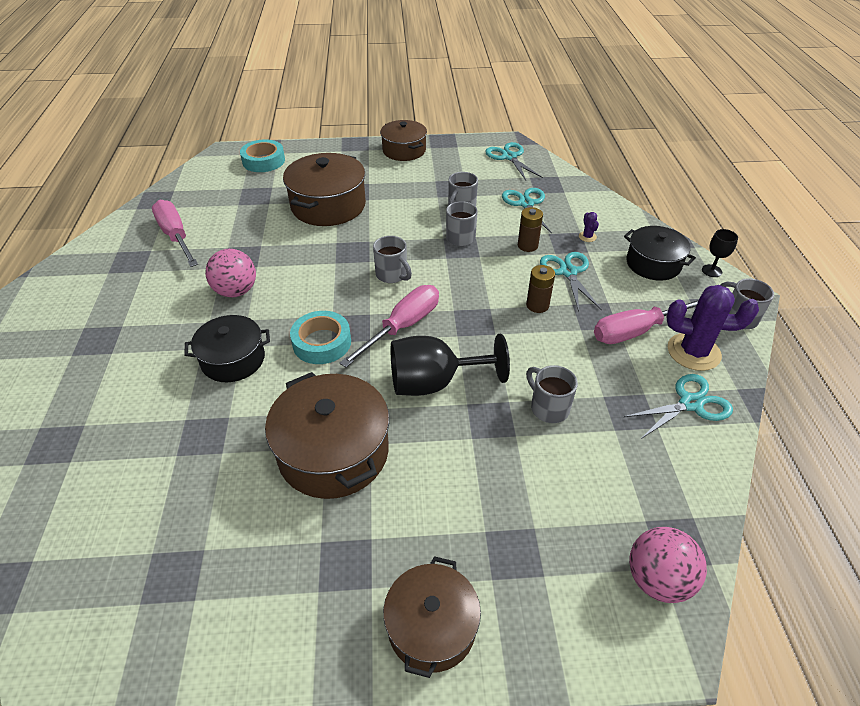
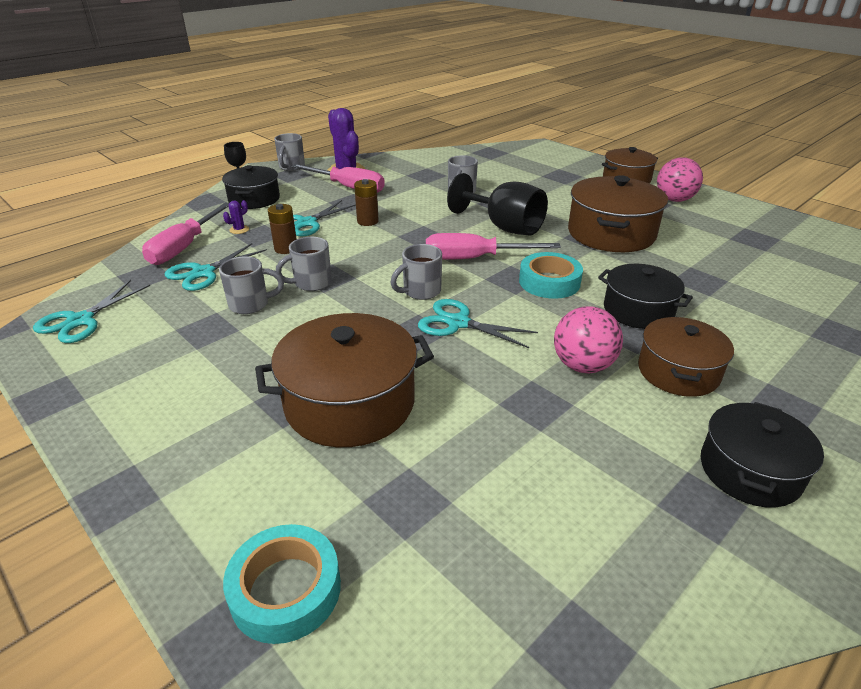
camera: 130 degrees left, 10 degrees down
(110, 289) = (749, 470): none -> black pot
(176, 236) = (600, 505): pink screwdriver -> pink screwdriver (185, 247)
(392, 275) = (420, 291): grey mug -> grey mug turned 135 degrees counterclockwise
(404, 150) = (113, 420): brown pot -> brown pot (678, 372)
(657, 579) = (515, 152): pink ball -> pink ball (674, 200)
(690, 403) = (395, 164): turquoise scissors -> turquoise scissors (458, 323)

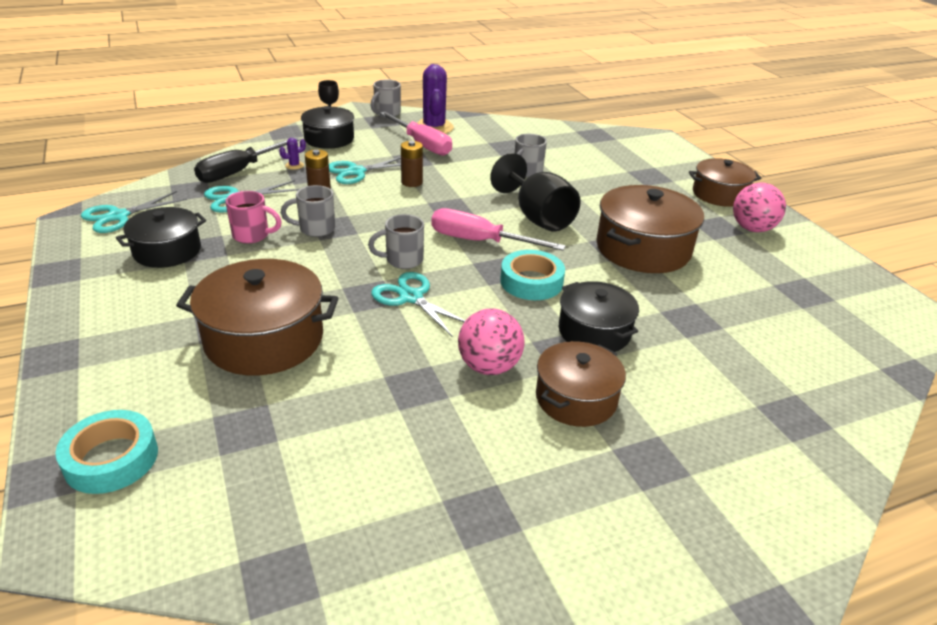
camera: 20 degrees right, 0 degrees up
(185, 247) = (239, 171): pink screwdriver -> black screwdriver
(250, 304) = (252, 235): grey mug -> pink mug
(749, 470) = (555, 503): black pot -> black pot (167, 251)

